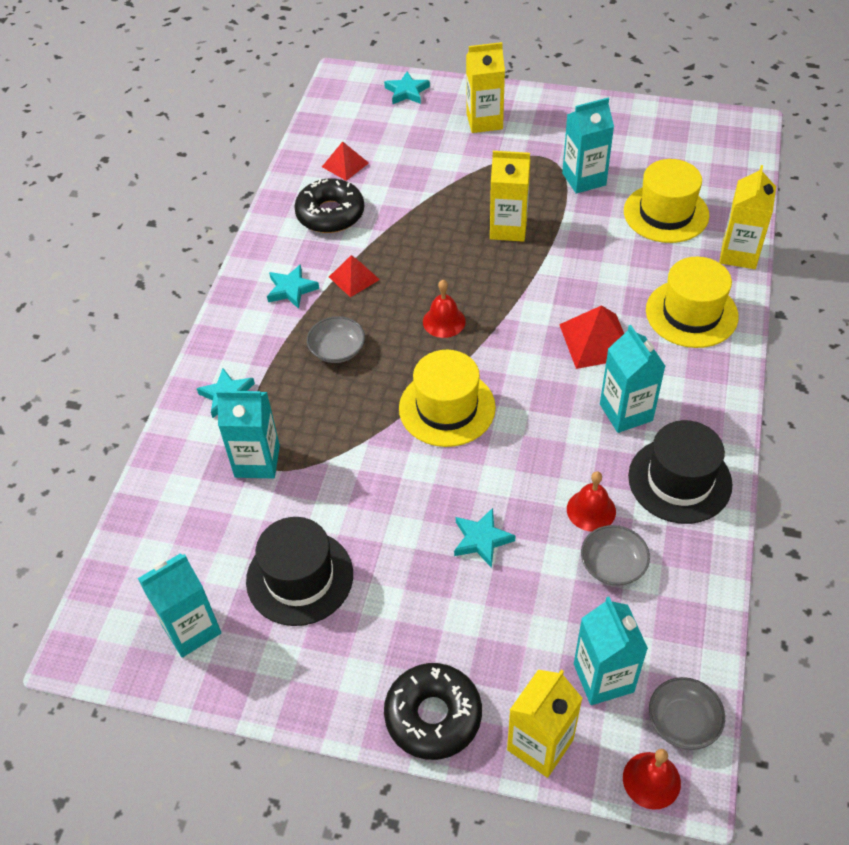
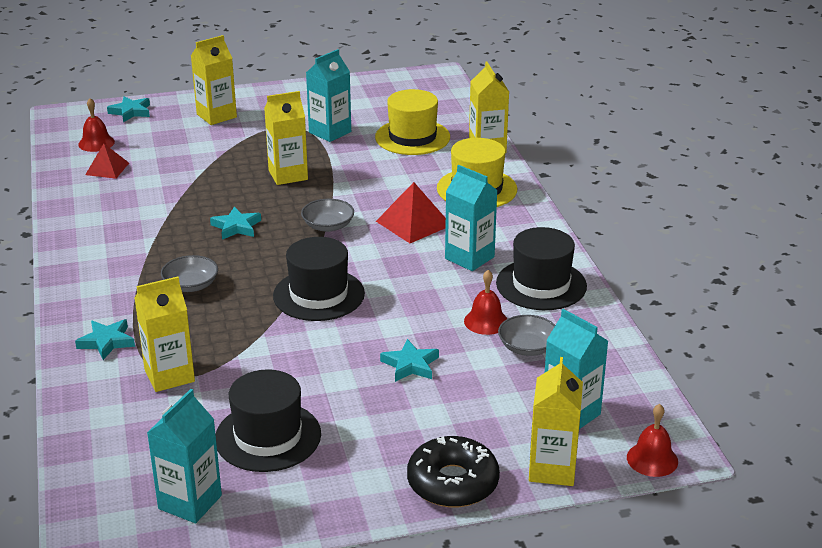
camera: 30 degrees left, 20 degrees down
(257, 461) = (169, 375): turquoise carton -> yellow carton
(291, 289) = (116, 258): turquoise star -> turquoise star (236, 227)
(330, 214) = (117, 202): black donut -> none
(354, 278) = (171, 237): red pyramid -> none
(444, 321) = (275, 243): red bell -> red bell (96, 143)
(447, 408) = (318, 295): yellow hat -> black hat
(683, 721) = (649, 418): grey bowl -> grey bowl (328, 226)

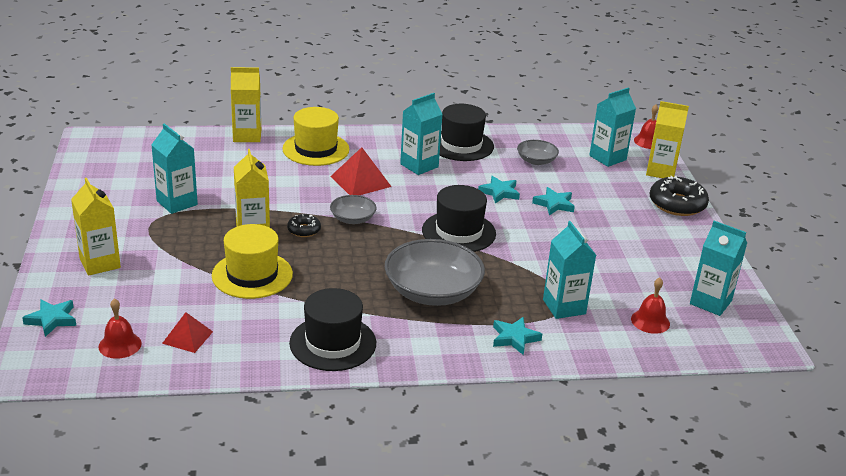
camera: 85 degrees left, 0 degrees up
(169, 375) = (564, 307): yellow carton -> turquoise carton
(191, 285) = (432, 292): grey bowl -> grey bowl, size x1.96
(236, 227) = (339, 264): turquoise star -> turquoise star (499, 192)
(268, 436) = (637, 266): black hat -> black hat (333, 343)
(297, 201) = (304, 230): none -> black donut
(412, 137) = (210, 165): yellow hat -> yellow hat (252, 275)
(486, 321) = (504, 170): red bell -> red bell (650, 321)

